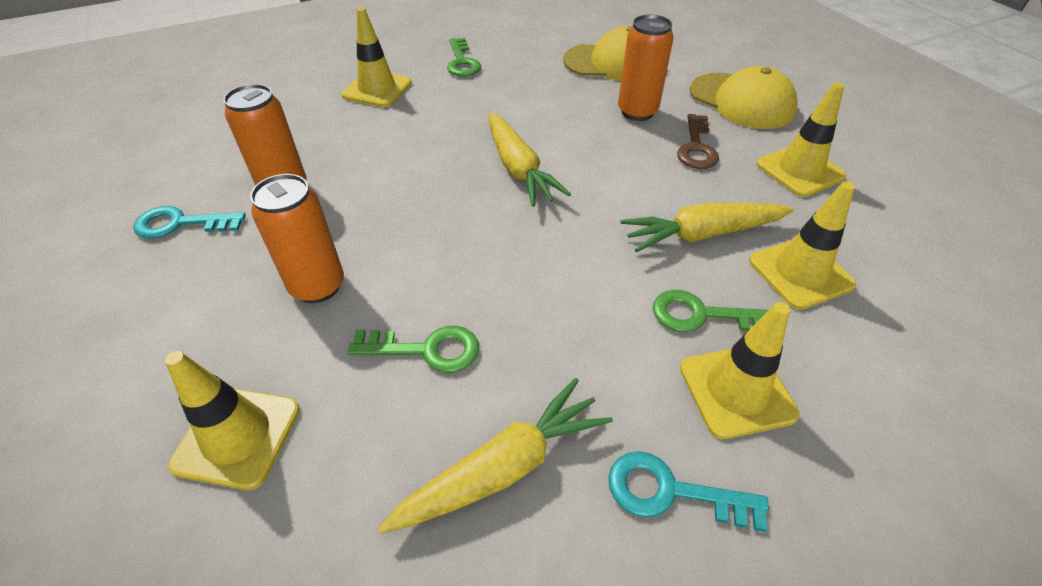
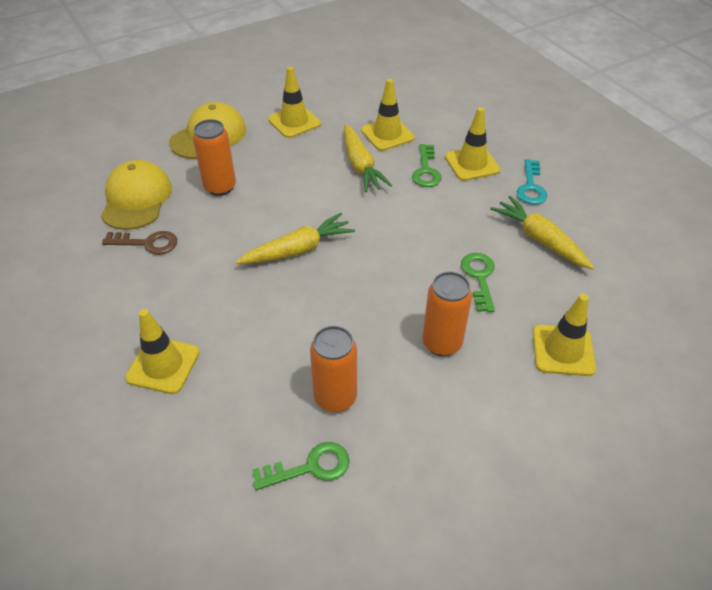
camera: 95 degrees left, 0 degrees up
(181, 224) = (390, 462): turquoise key -> none
(462, 62) = (115, 303): green key -> green key (310, 467)
(696, 147) = (269, 161): brown key -> brown key (147, 243)

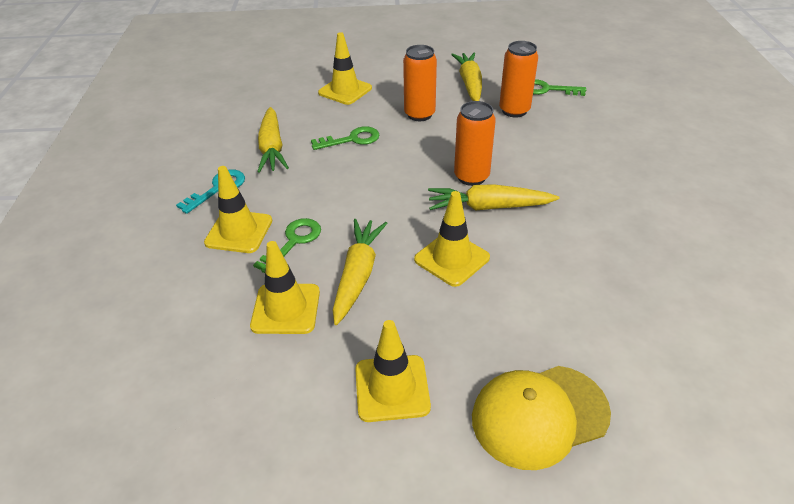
camera: 150 degrees left, 5 degrees down
(136, 199) = (666, 333): yellow cap -> none
(147, 243) = (652, 266): brown key -> none
(163, 365) = (640, 160): yellow traffic cone -> yellow traffic cone (452, 259)
(220, 187) = (547, 309): orange can -> orange can (471, 177)
(423, 434) = (469, 84): none -> yellow carrot
(479, 277) = (351, 139): green key -> green key turned 135 degrees counterclockwise

